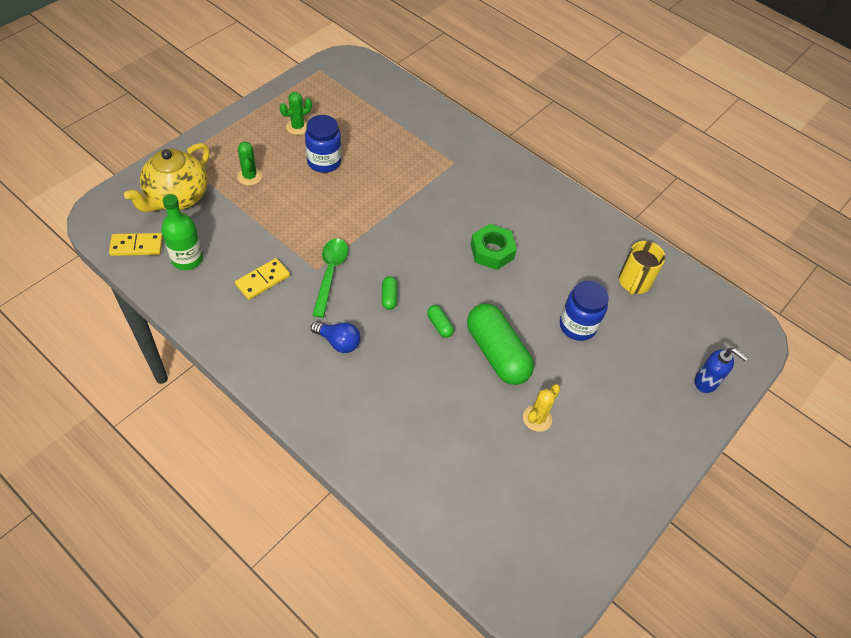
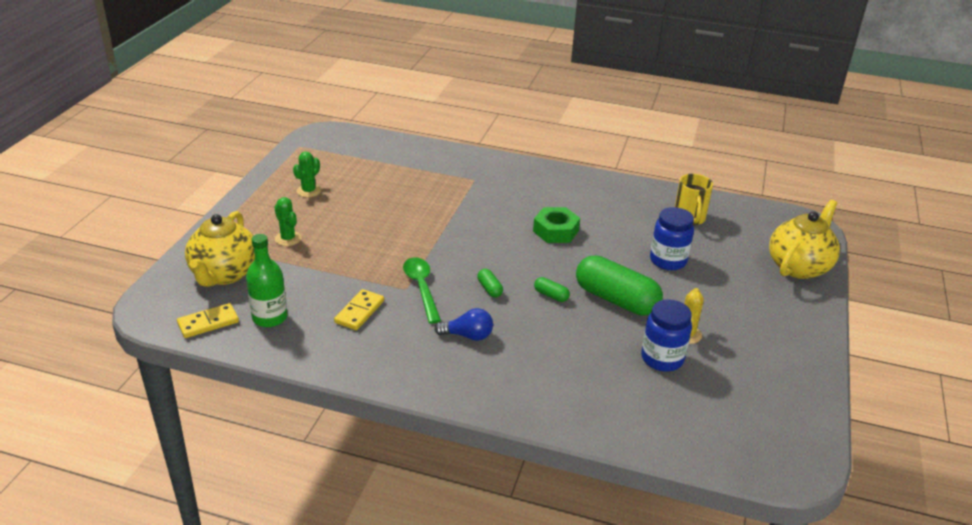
camera: 20 degrees left, 20 degrees down
(324, 162) = (353, 209): blue jar -> blue jar (662, 359)
(706, 382) = (799, 266): blue soap dispenser -> yellow teapot

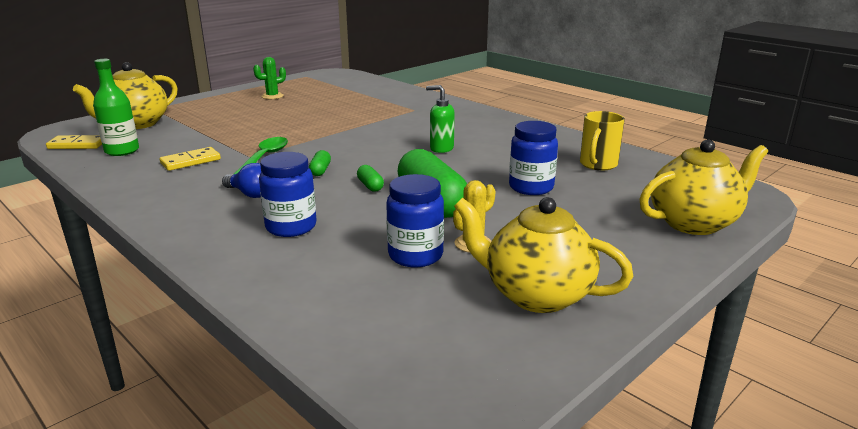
camera: 30 degrees right, 10 degrees down
(288, 239) = (213, 115): green cactus -> none
(545, 361) = (291, 227): none -> blue jar
(556, 231) = (441, 148): green nut -> green soap dispenser
(765, 367) = (535, 295): none -> yellow teapot

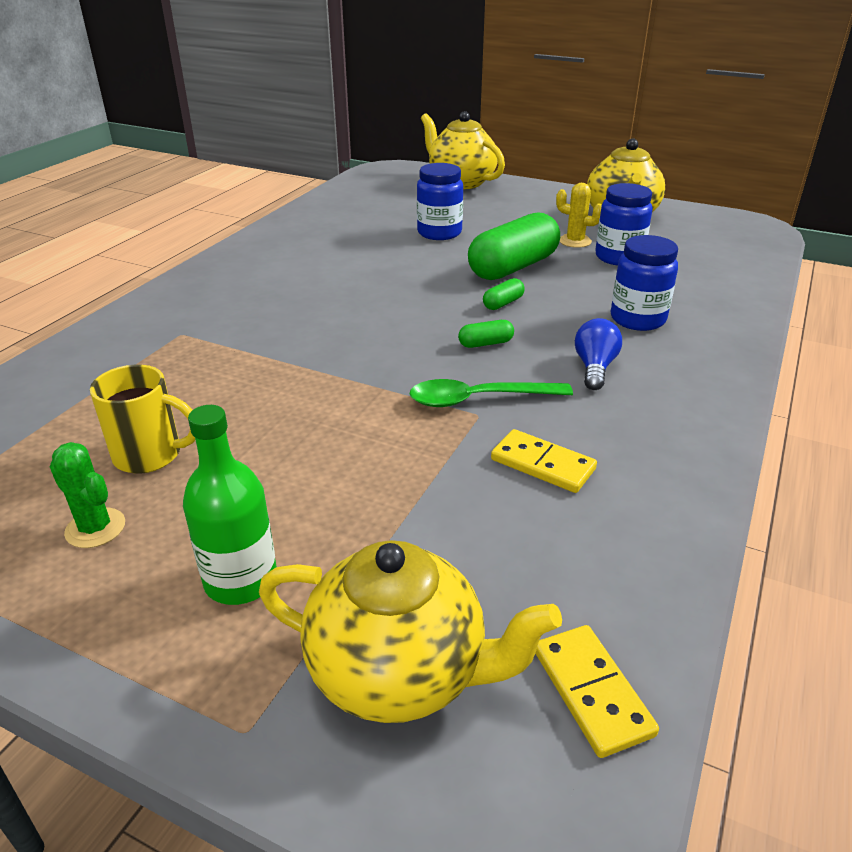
camera: 110 degrees left, 10 degrees up
(122, 151) = (565, 582): green bottle -> green bottle (241, 580)
(441, 148) = (356, 286): green soap dispenser -> none
(598, 164) = (358, 213): yellow mug -> yellow mug (150, 455)

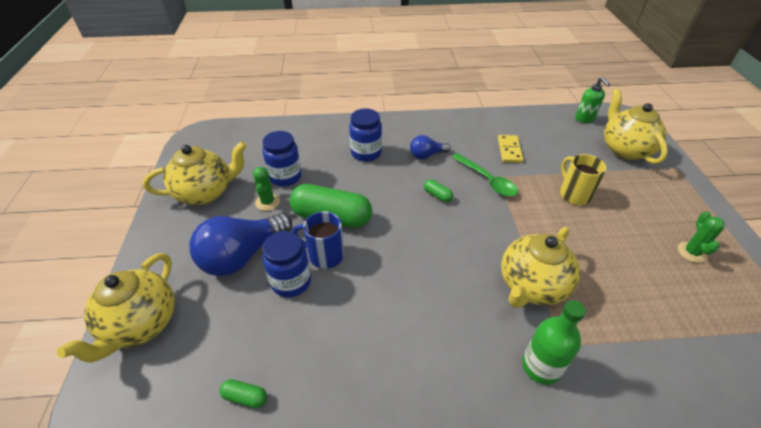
camera: 120 degrees left, 10 degrees up
(150, 455) = (647, 268): yellow mug -> yellow mug (574, 194)
(241, 580) = (648, 196): green bottle -> green bottle (541, 366)
(262, 348) = (531, 286): none -> yellow teapot
(456, 252) = (324, 255): none -> blue mug
(499, 220) = (242, 256): none -> blue light bulb
(503, 303) = (386, 204): green capsule -> green capsule (245, 397)
(575, 241) = (268, 202): yellow cactus -> green cactus
(592, 692) = (585, 119): yellow domino -> green soap dispenser

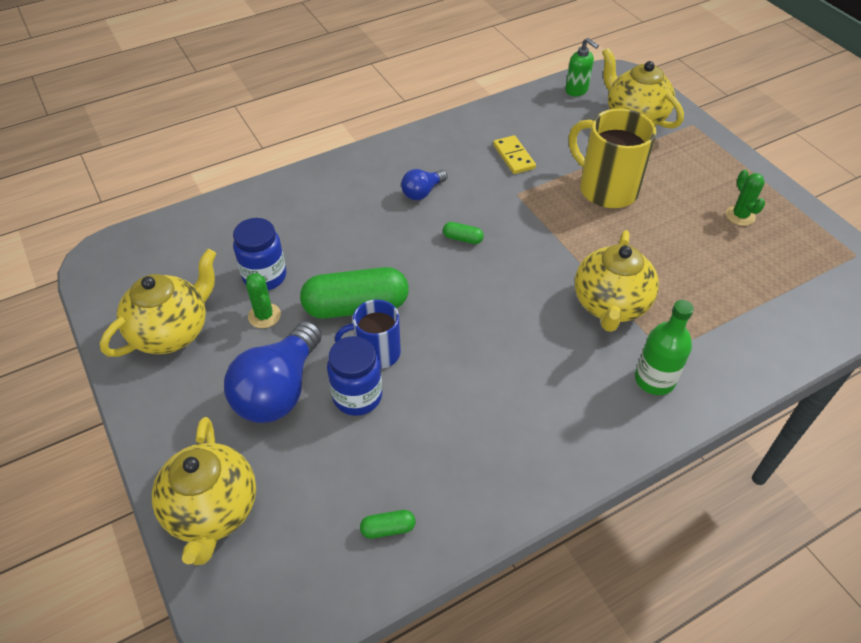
camera: 25 degrees left, 5 degrees up
(366, 153) = (347, 212): blue jar -> none
(487, 180) = (508, 202): green spoon -> none
(574, 194) = (606, 189): yellow mug -> yellow mug, size x1.61

